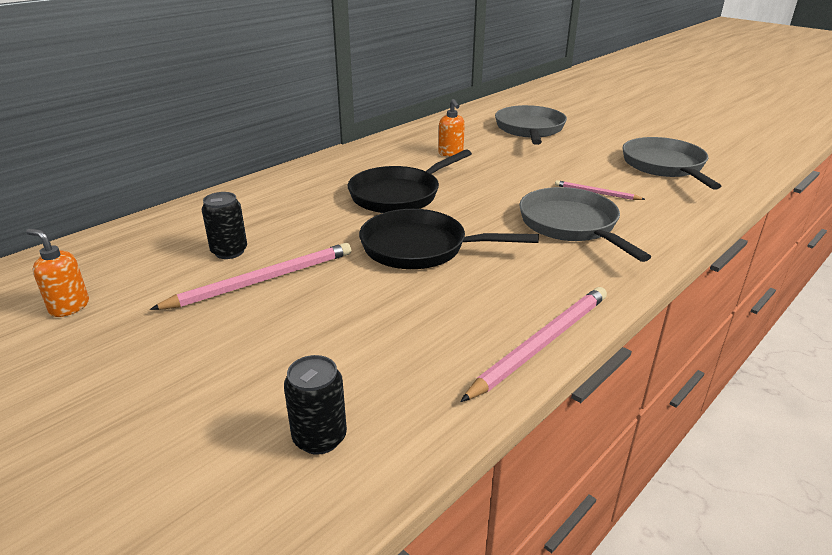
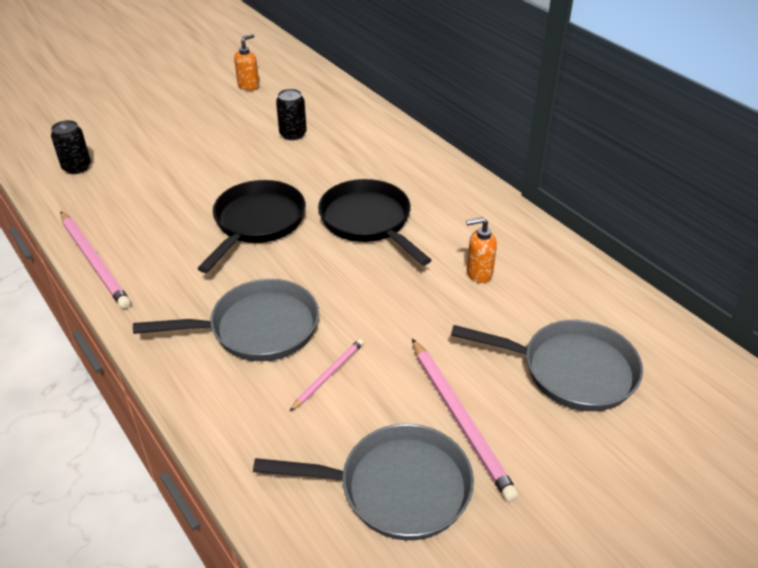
camera: 100 degrees right, 10 degrees up
(263, 280) = (244, 148): pink pencil -> pink pencil (460, 419)

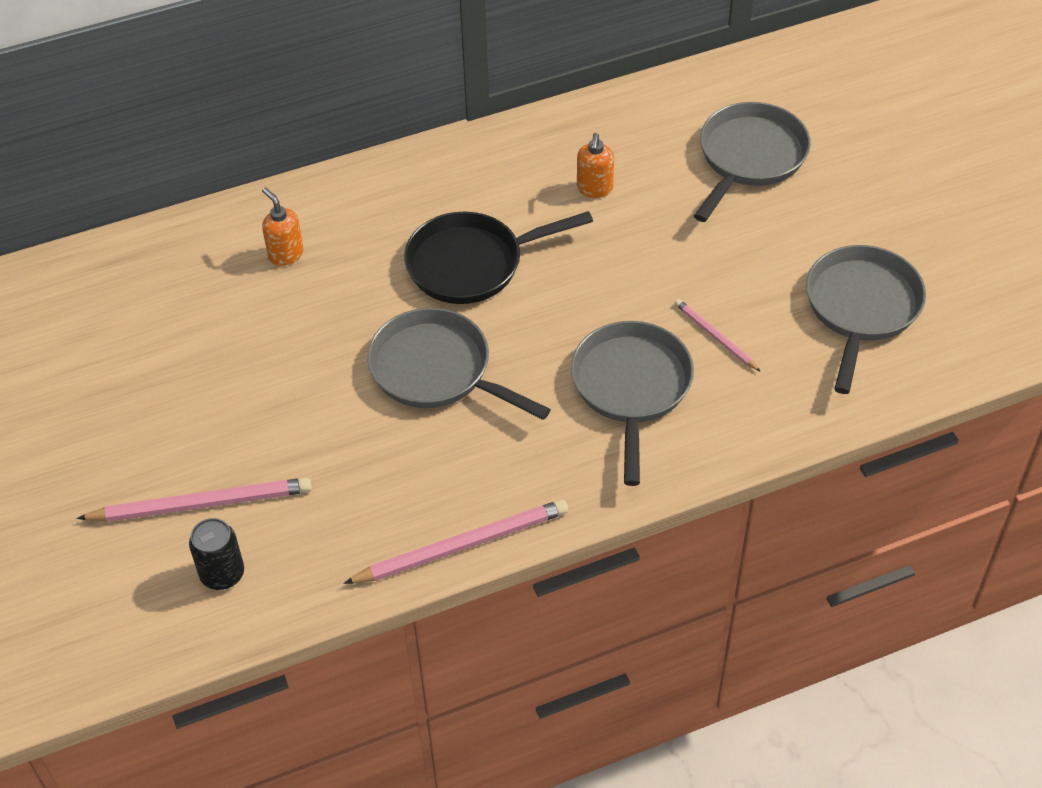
camera: 75 degrees left, 10 degrees up
(249, 86) = (74, 348): orange soap dispenser -> orange soap dispenser (285, 254)
(257, 223) = (437, 370): black pan -> grey pan
(293, 134) = (242, 311): black can -> none
(460, 419) = (792, 249): pink pencil -> pink pencil (202, 504)

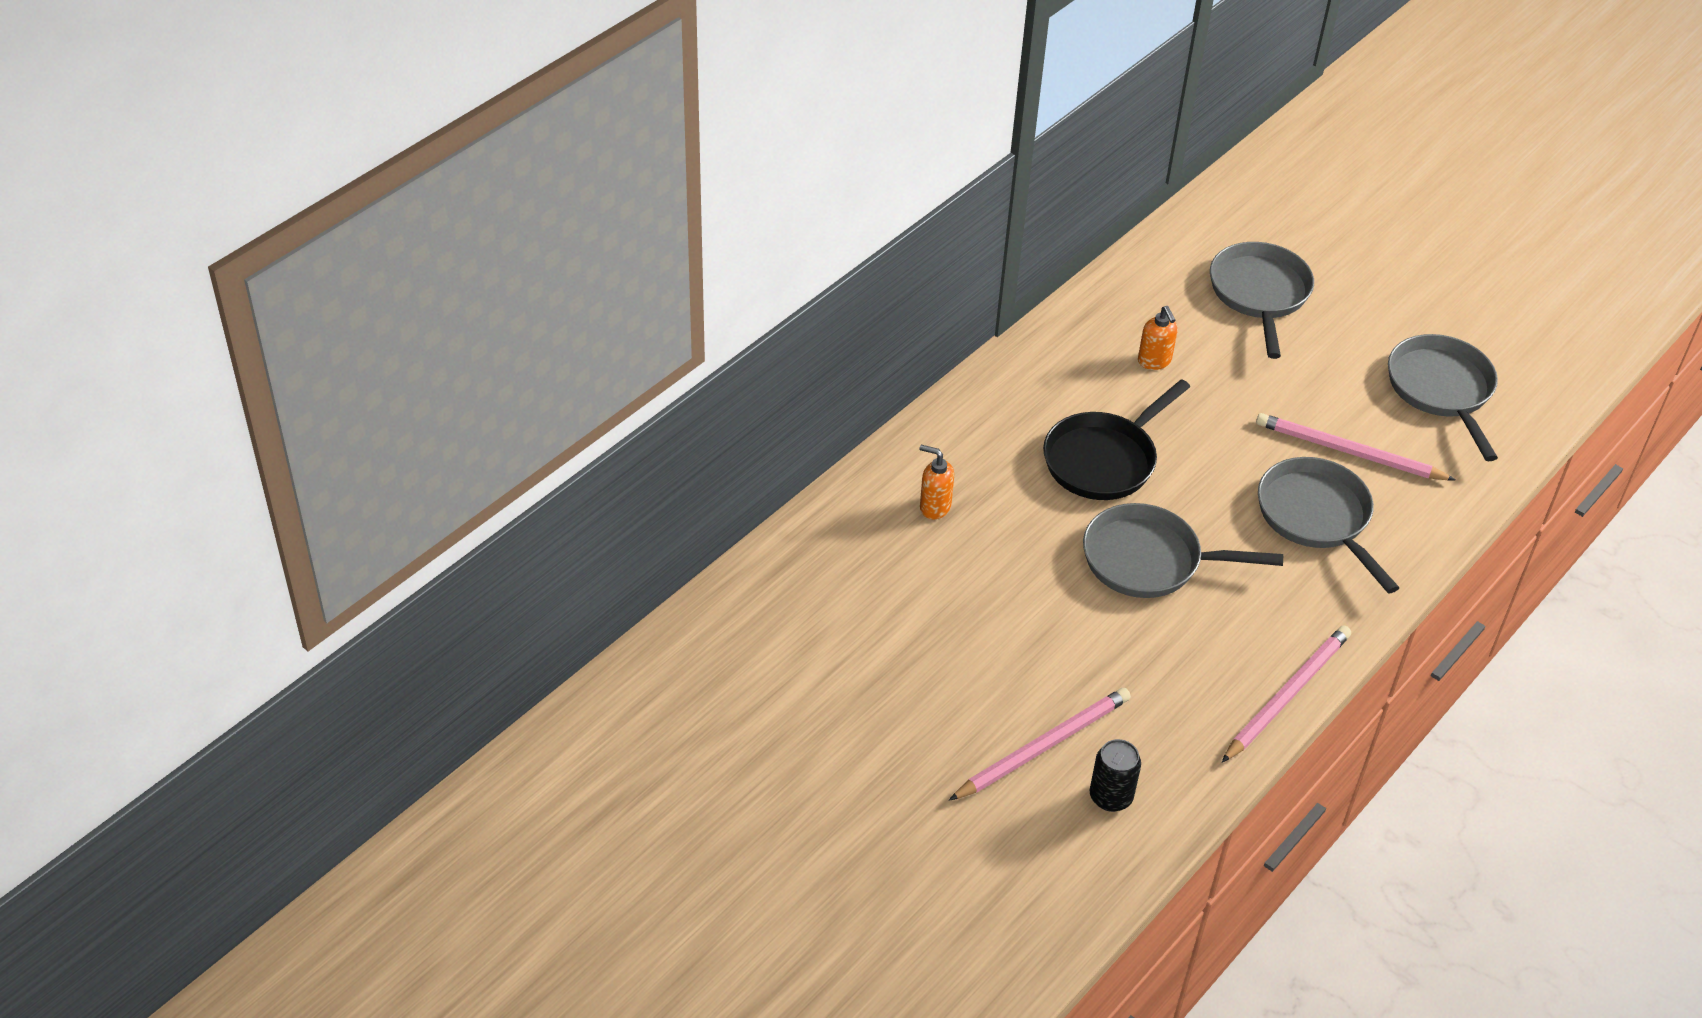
camera: 30 degrees left, 5 degrees down
(715, 336) = (1348, 452): pink pencil -> pink pencil, size x1.81

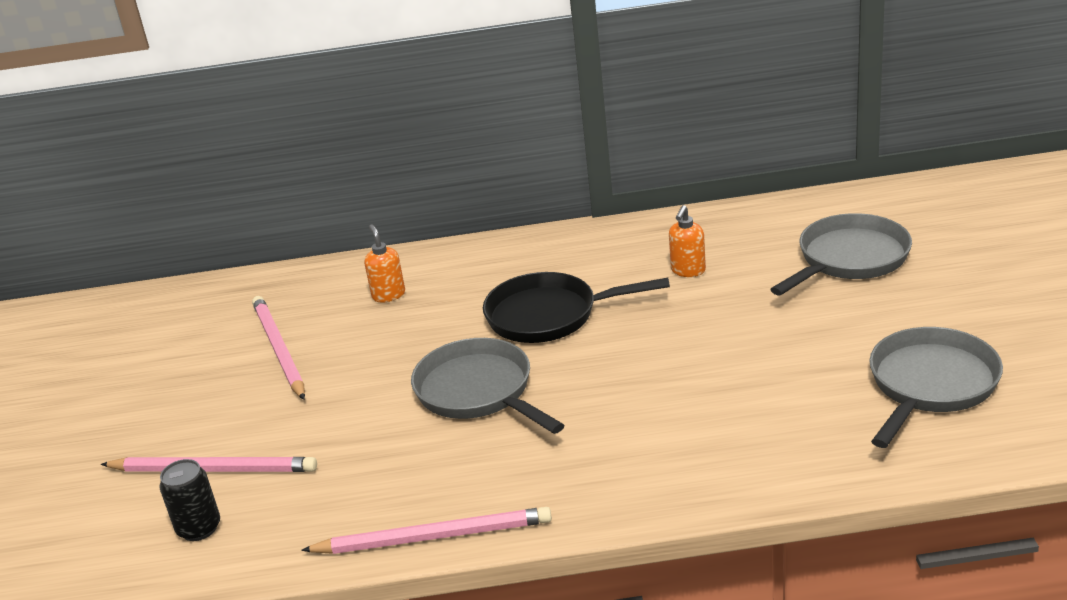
camera: 50 degrees right, 15 degrees down
(1317, 517) = (661, 426): grey pan -> none
(1348, 452) = (764, 393): pink pencil -> pink pencil (279, 349)

